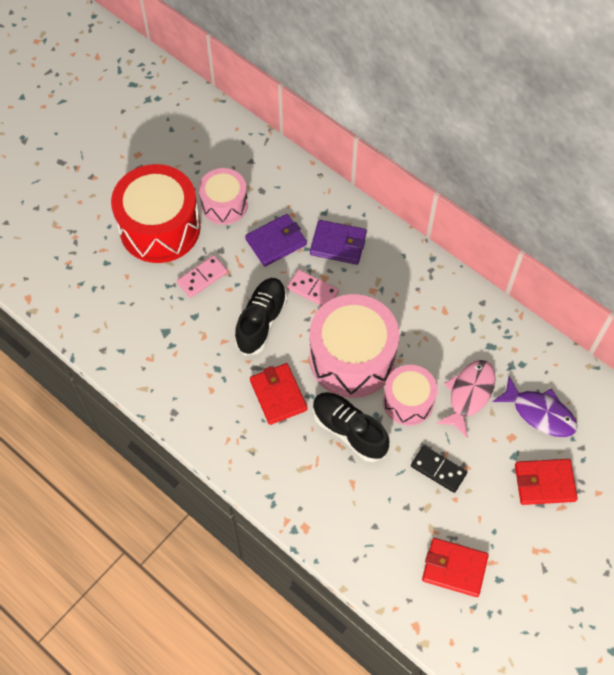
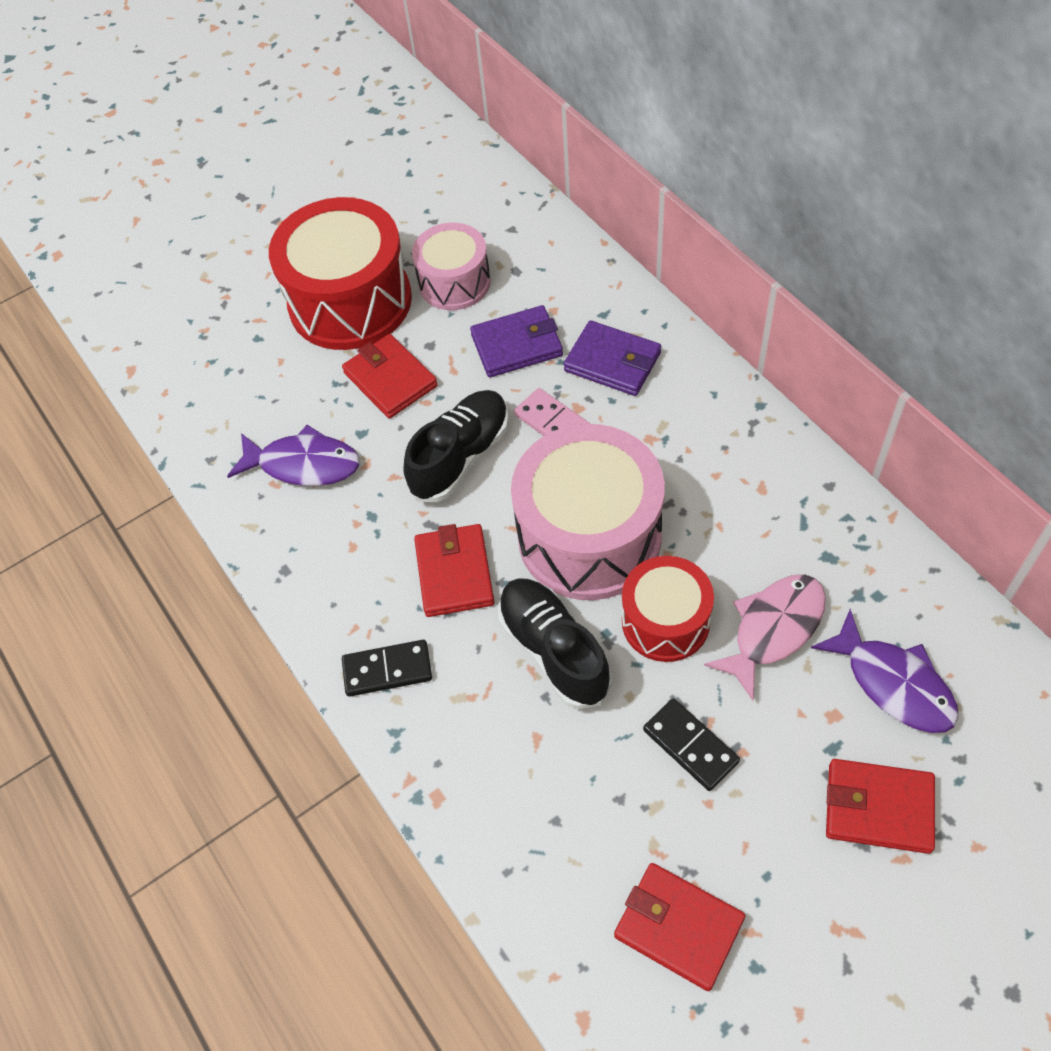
camera: 20 degrees right, 5 degrees down
(164, 343) = (303, 464): none -> purple fish
(202, 277) = (390, 379): pink domino -> red wallet
(255, 461) = (387, 670): none -> black domino
(408, 401) = (665, 621): pink drum -> red drum

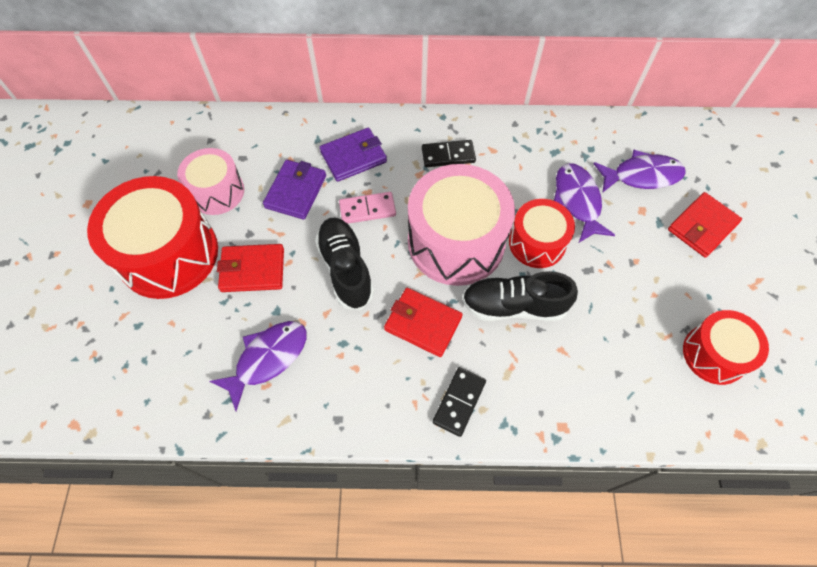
camera: 60 degrees left, 5 degrees up
(678, 927) = (714, 354): red wallet -> red drum
(690, 745) = (617, 280): black domino -> black domino (448, 155)
(773, 629) = (577, 201): pink fish -> purple fish

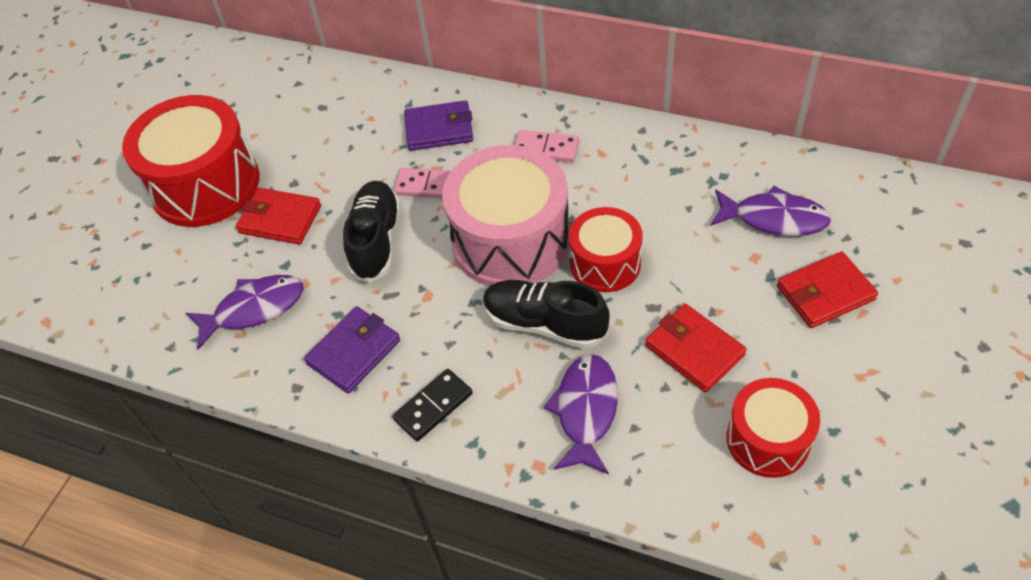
camera: 25 degrees right, 10 degrees down
(217, 192) = (280, 135): pink drum -> none
(296, 191) = (361, 152): purple wallet -> purple wallet (354, 352)
(423, 323) = (432, 316): red wallet -> red wallet (694, 350)
(448, 155) = (546, 148): black domino -> pink domino
(577, 201) = (677, 229): purple fish -> purple fish (586, 411)

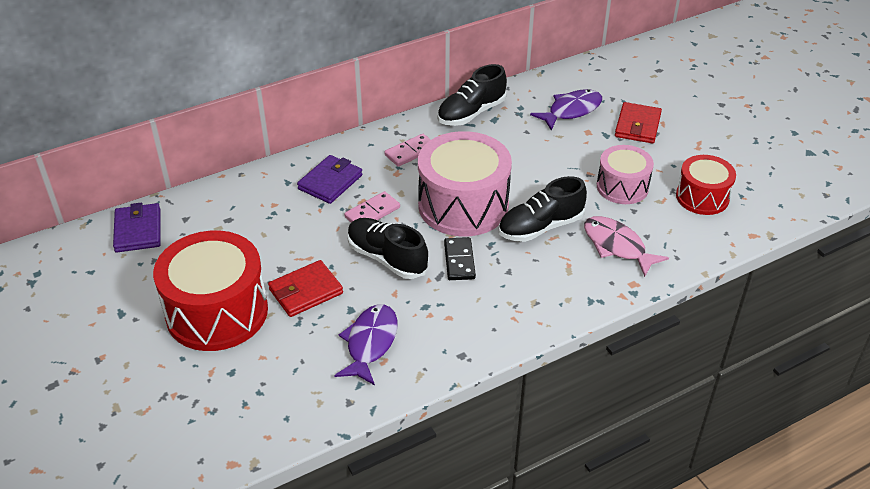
camera: 55 degrees left, 10 degrees down
(354, 352) = (465, 315): purple wallet -> purple wallet (138, 231)
(433, 406) = (547, 302): black domino -> black domino (459, 261)
(586, 411) = (617, 246): purple fish -> pink fish
(605, 263) = (526, 181): red drum -> none
(663, 147) = (471, 113): none -> black shoe
(694, 350) = (622, 187): red wallet -> pink drum

